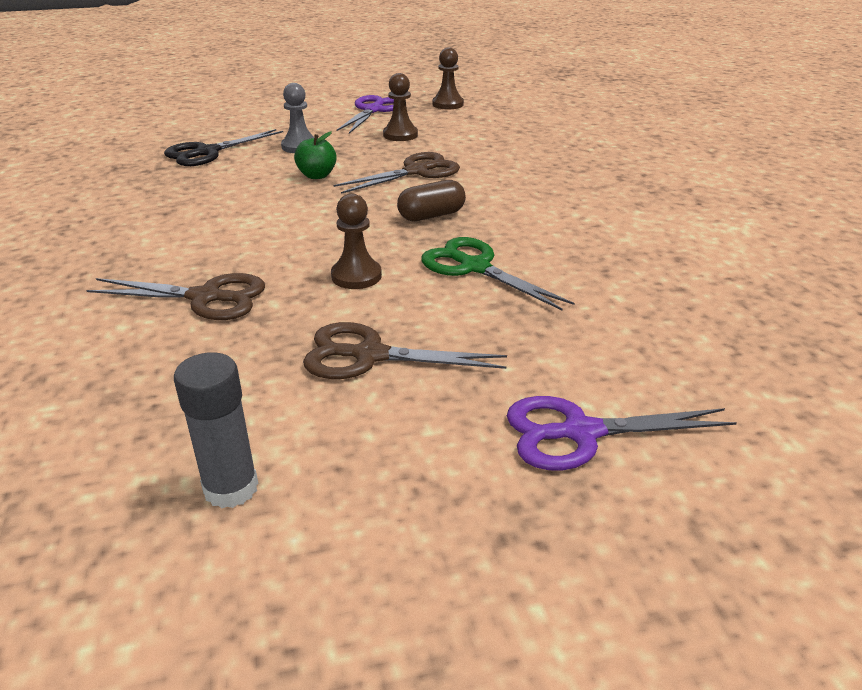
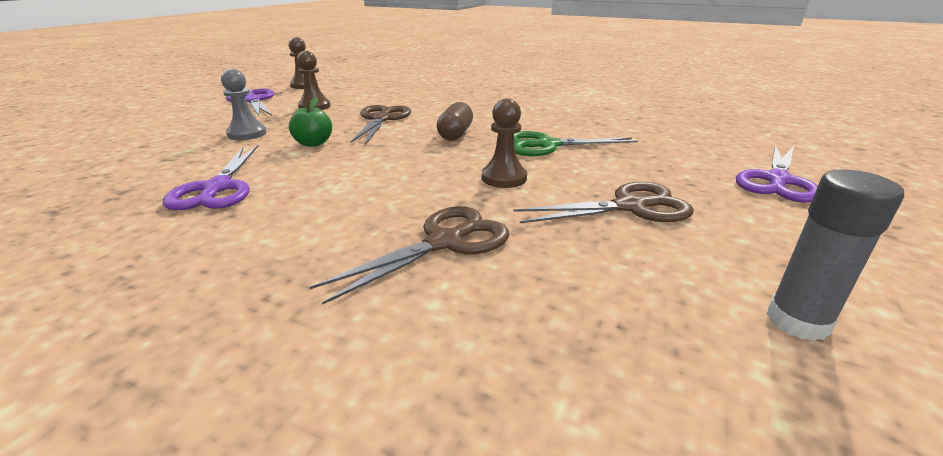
camera: 50 degrees left, 5 degrees down
(197, 188) = (217, 188): none -> purple scissors
(208, 152) = (155, 164): black scissors -> none
(370, 355) = (629, 207): brown scissors -> brown scissors turned 150 degrees counterclockwise

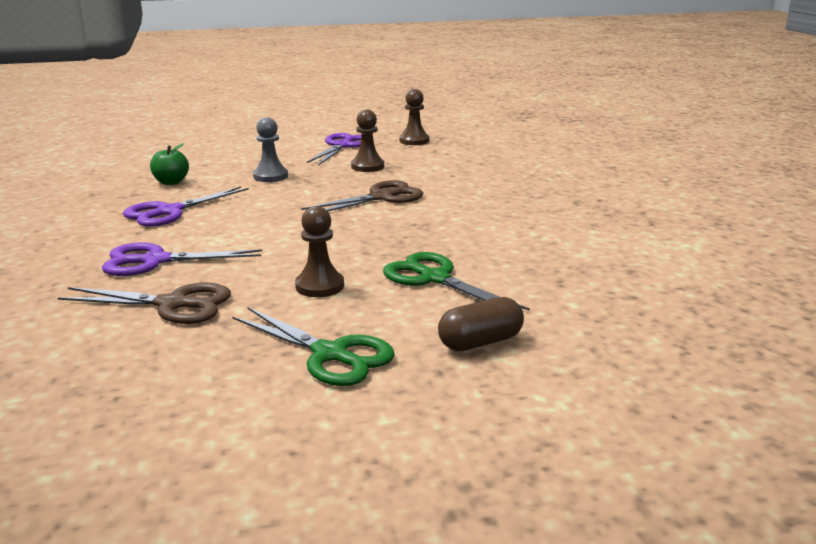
camera: 50 degrees right, 5 degrees down
(313, 143) = (286, 201): green apple -> green apple (171, 182)
(455, 134) = (394, 235): brown capsule -> brown capsule (480, 342)
(629, 207) = (330, 354): brown scissors -> green scissors
(777, 180) = (533, 421): purple scissors -> purple scissors (156, 261)
(797, 321) = (187, 470): grey glue stick -> none

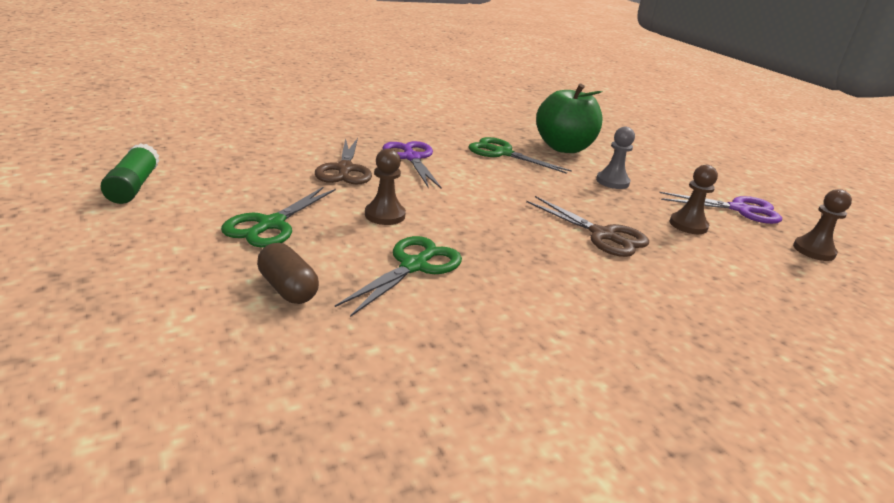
camera: 75 degrees right, 5 degrees up
(157, 484) = (133, 186): none -> green glue stick
(170, 211) = (503, 153): purple scissors -> green scissors
(171, 182) = (564, 148): green apple -> green apple, size x2.07

